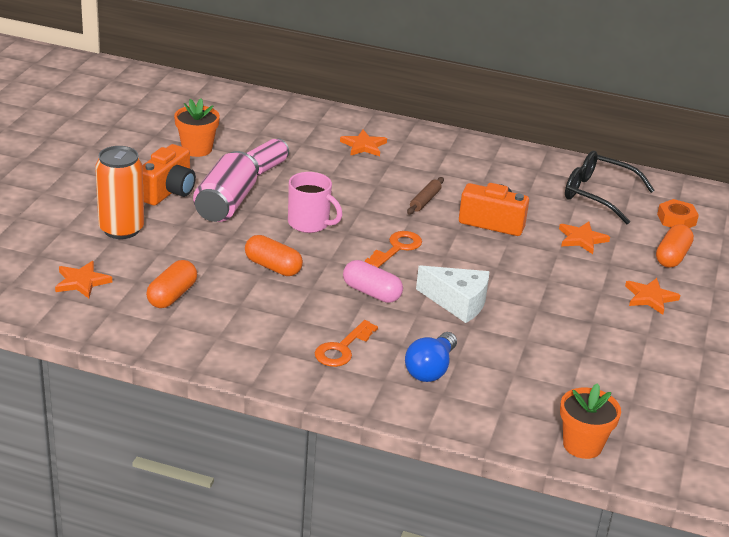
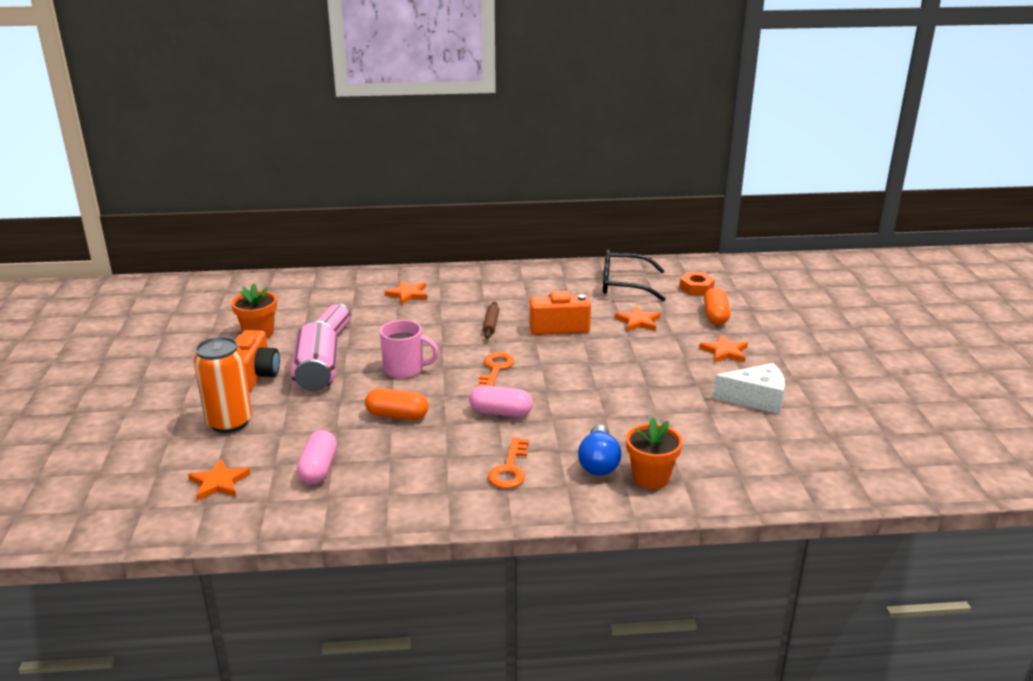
camera: 20 degrees left, 5 degrees down
(172, 295) = (318, 469): orange capsule -> pink capsule
(458, 303) = (579, 399): white cheese -> white cheese (756, 399)
(582, 445) = (769, 487): orange flower pot -> orange flower pot (651, 478)

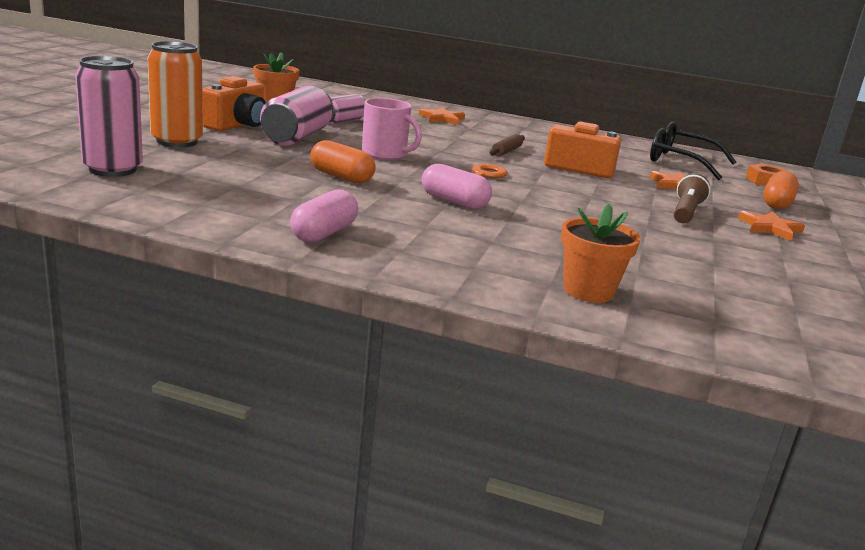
camera: 20 degrees right, 5 degrees down
(219, 483) = (113, 169): orange star -> pink can
(318, 469) = (218, 186): pink capsule -> pink capsule (324, 233)
(509, 469) = (419, 239): orange key -> none
(598, 463) = (532, 262): blue light bulb -> none
(662, 355) = (686, 212): none -> brown flashlight
(756, 399) = (787, 270): white cheese -> none

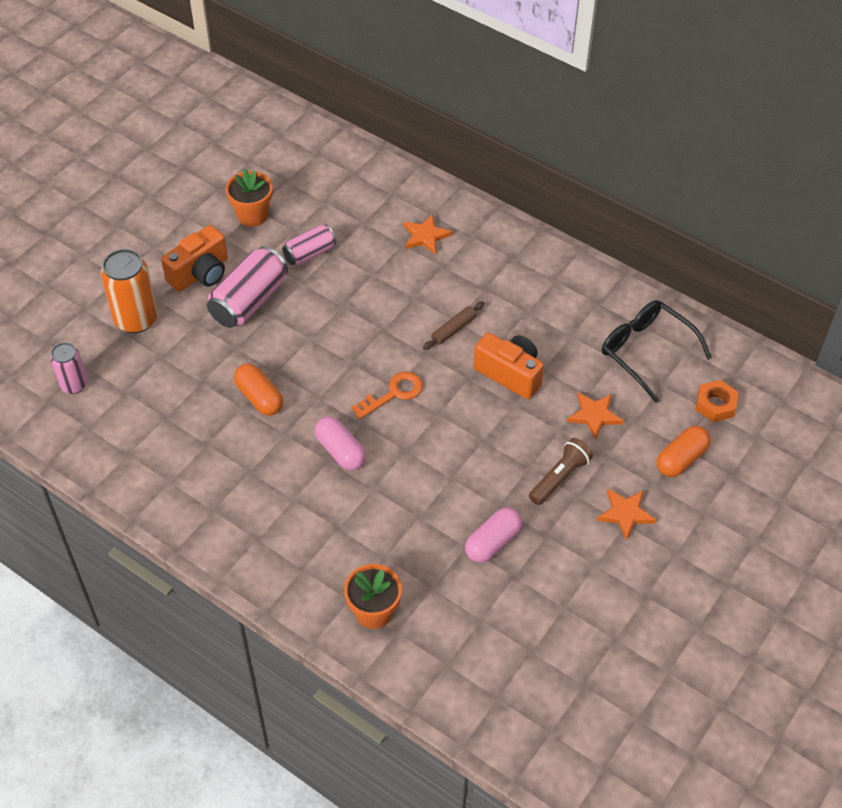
camera: 20 degrees right, 30 degrees up
(113, 169) = (74, 385): pink can -> pink can, size x0.61
(324, 233) = (208, 508): pink capsule -> pink capsule (493, 542)
(385, 154) = (321, 343): pink mug -> none

